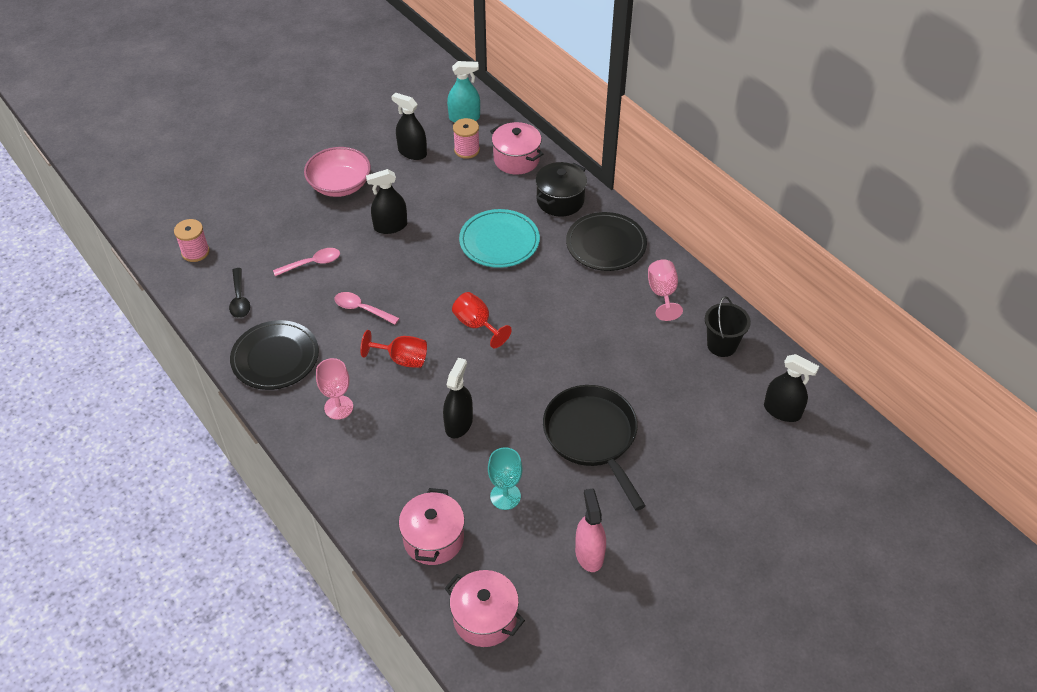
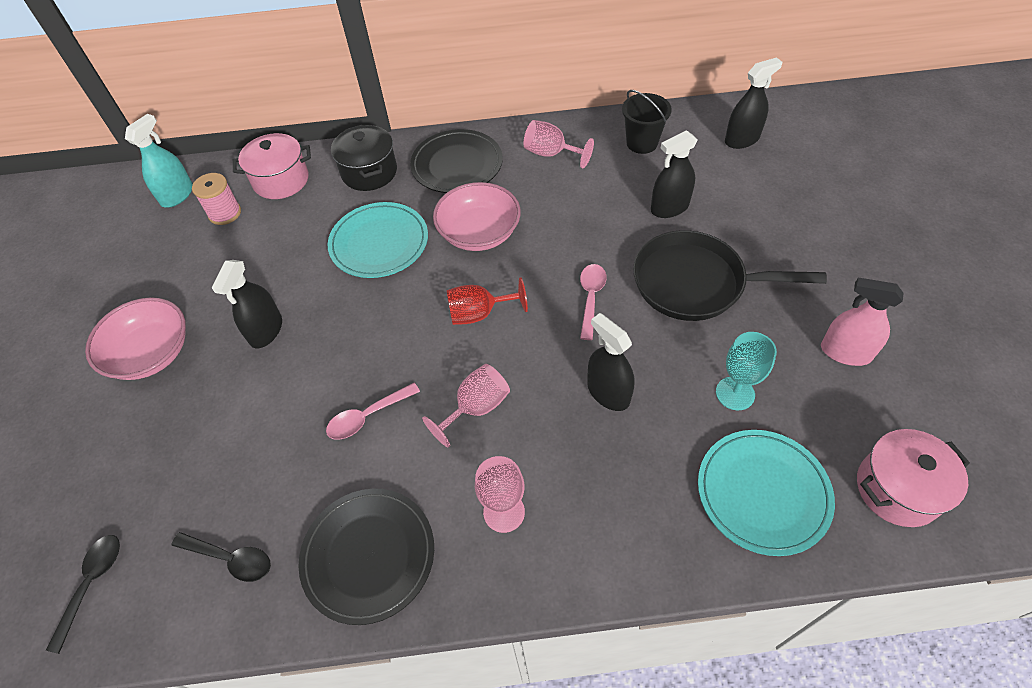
camera: 55 degrees left, 5 degrees up
(195, 252) = (92, 584): pink spool -> black spoon
(312, 263) = (248, 439): pink spoon -> pink spoon (591, 298)
(402, 359) = (476, 408): red goblet -> pink goblet
(412, 152) = (176, 261): black spray bottle -> black spray bottle (669, 208)
(433, 539) = (762, 493): pink pot -> turquoise plate
(548, 290) = (479, 233): none -> pink bowl

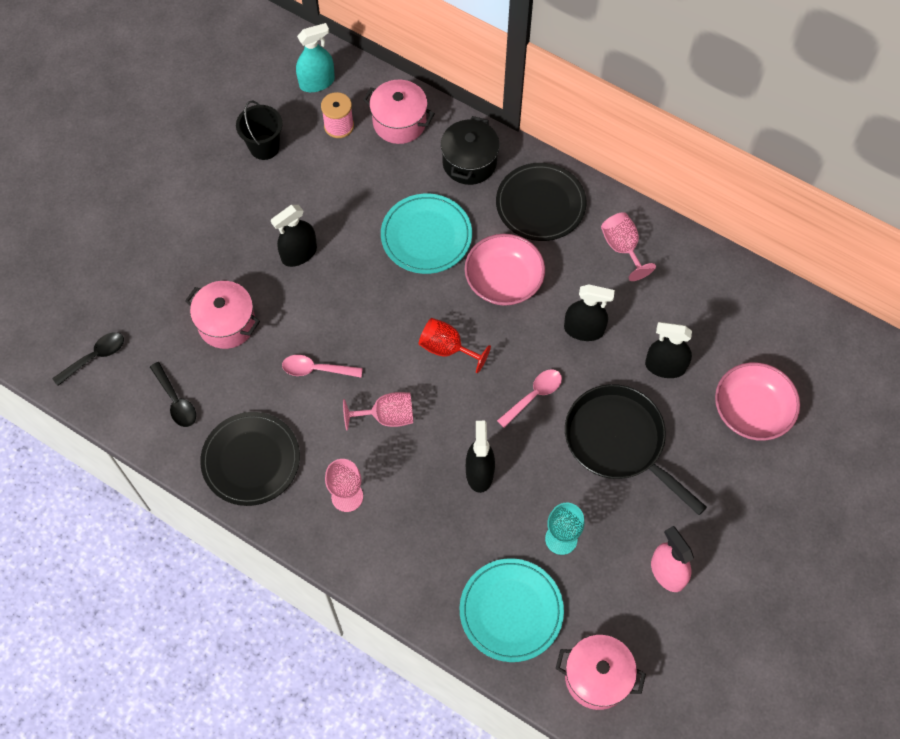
camera: 35 degrees right, 10 degrees up
(151, 353) = (217, 217): pink bowl -> pink bowl (751, 411)
(235, 440) = (227, 323): none -> pink pot
(642, 143) = (704, 291): black bucket -> black bucket (264, 147)
(742, 139) = (790, 349): black spray bottle -> black spray bottle (584, 329)

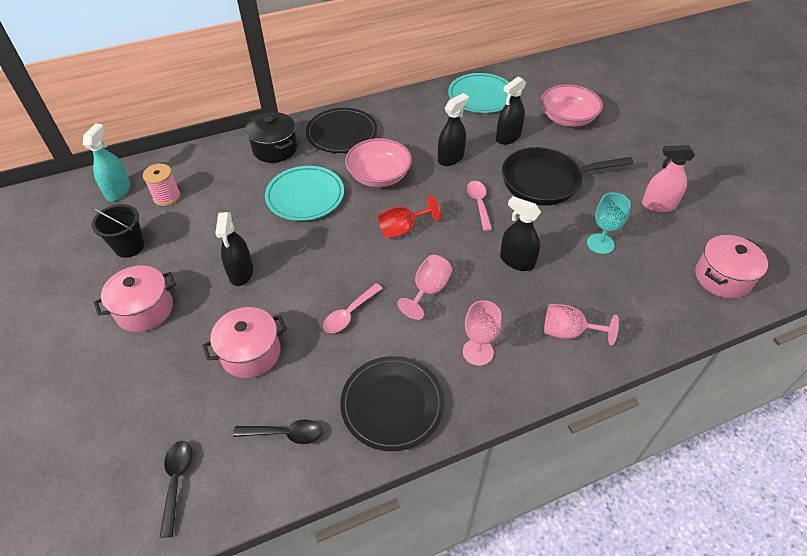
camera: 55 degrees left, 15 degrees down
(399, 122) = (204, 166): pink pot -> pink pot (145, 310)
(511, 611) = (643, 299): turquoise plate -> turquoise plate (481, 96)
(622, 248) = (409, 115): pink goblet -> pink goblet (568, 332)

